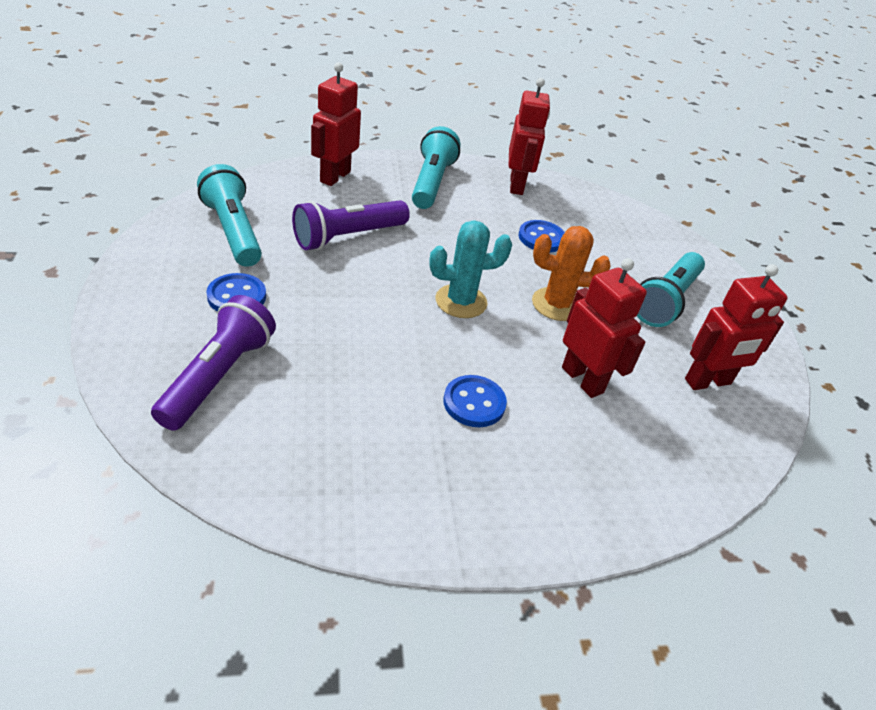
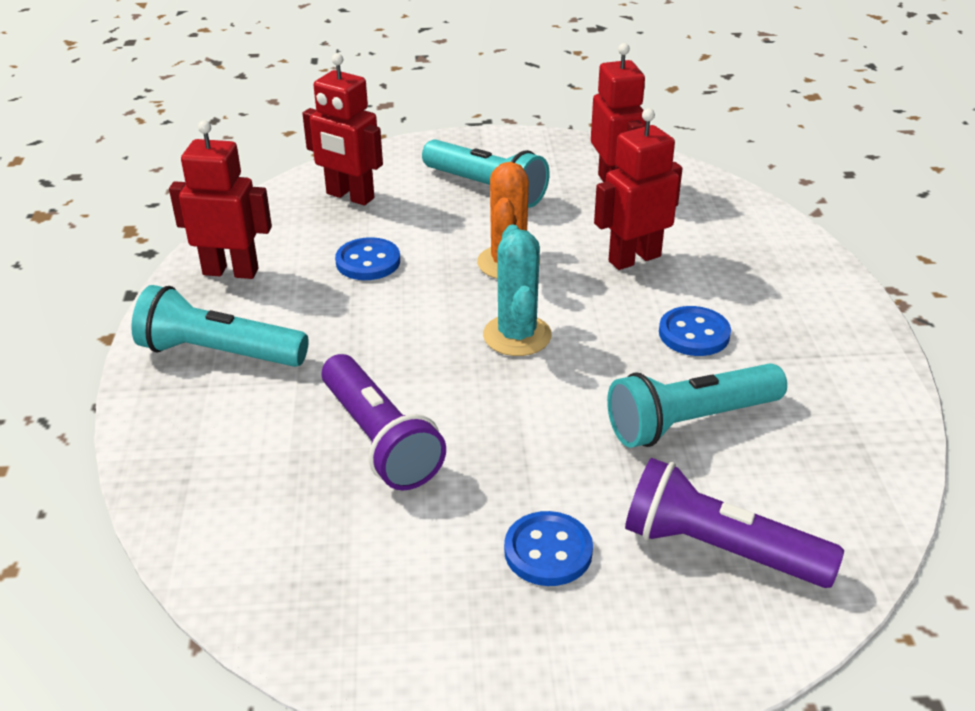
camera: 80 degrees left, 5 degrees down
(233, 231) = (372, 577): turquoise flashlight -> turquoise flashlight (690, 421)
(335, 176) = (194, 462): red robot -> red robot (350, 196)

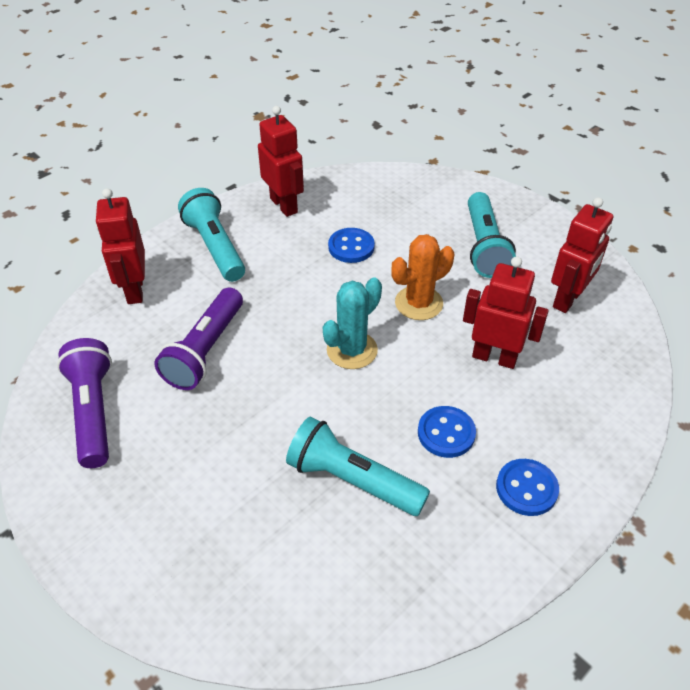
camera: 50 degrees right, 10 degrees up
(350, 196) = (403, 200): red robot -> red robot (134, 290)
(548, 551) = (178, 476): blue button -> blue button (526, 488)
(719, 549) = (246, 559): purple flashlight -> purple flashlight (93, 411)

